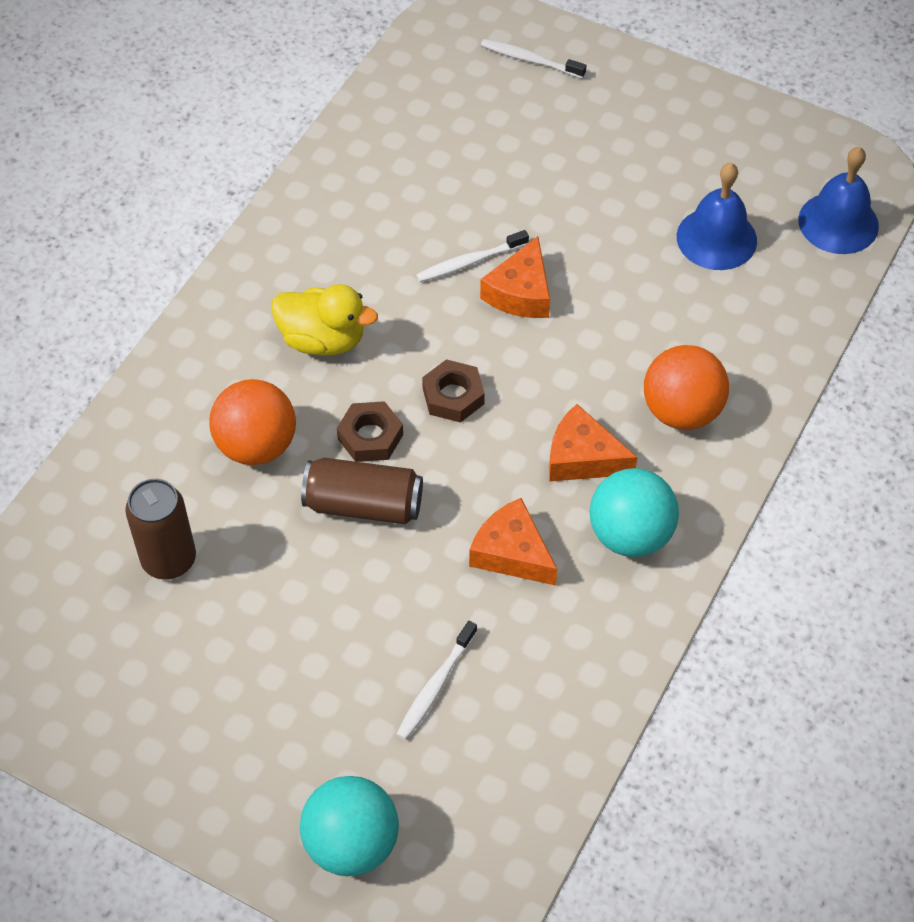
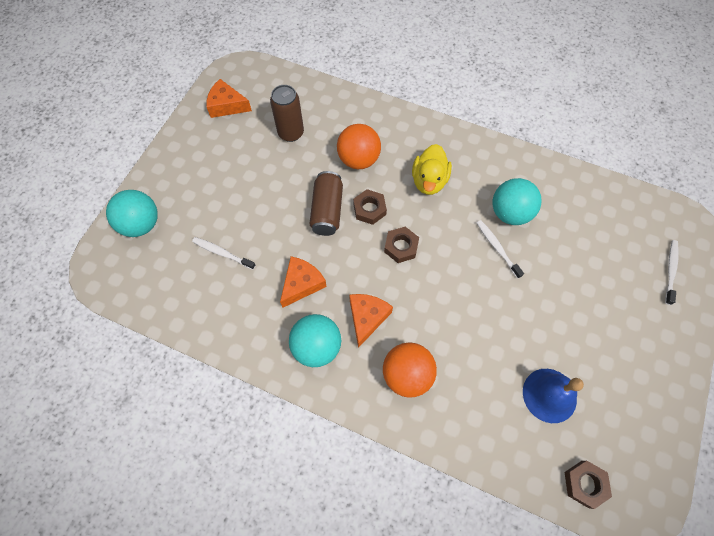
camera: 85 degrees right, 10 degrees up
(405, 234) = (509, 213): none -> turquoise ball
(521, 292) = (480, 277): orange cheese -> orange cheese (227, 105)
(838, 223) = (584, 484): blue bell -> brown nut

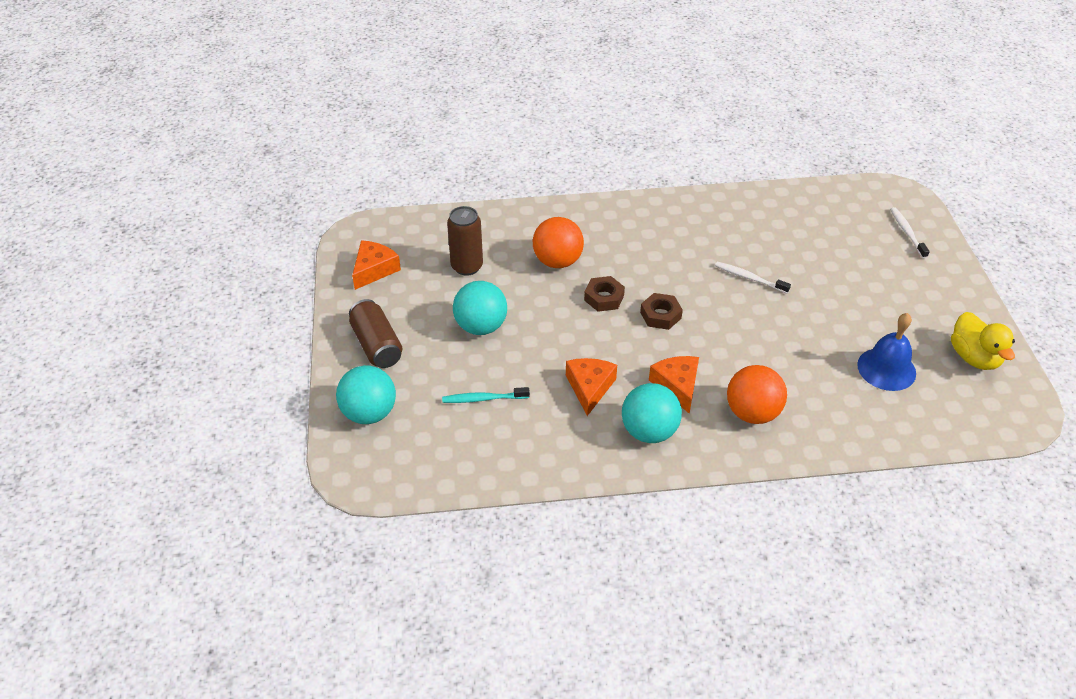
camera: 30 degrees left, 20 degrees down
(222, 253) = (483, 399): white toothbrush -> turquoise toothbrush
(227, 105) = (374, 270): orange cheese -> orange cheese turned 135 degrees clockwise
(327, 210) = (562, 316): brown can -> brown can (376, 345)
(429, 181) = (642, 251): yellow duck -> yellow duck (974, 357)
(509, 213) = (738, 246): turquoise ball -> turquoise ball (481, 326)
(584, 484) = (967, 419): brown nut -> none

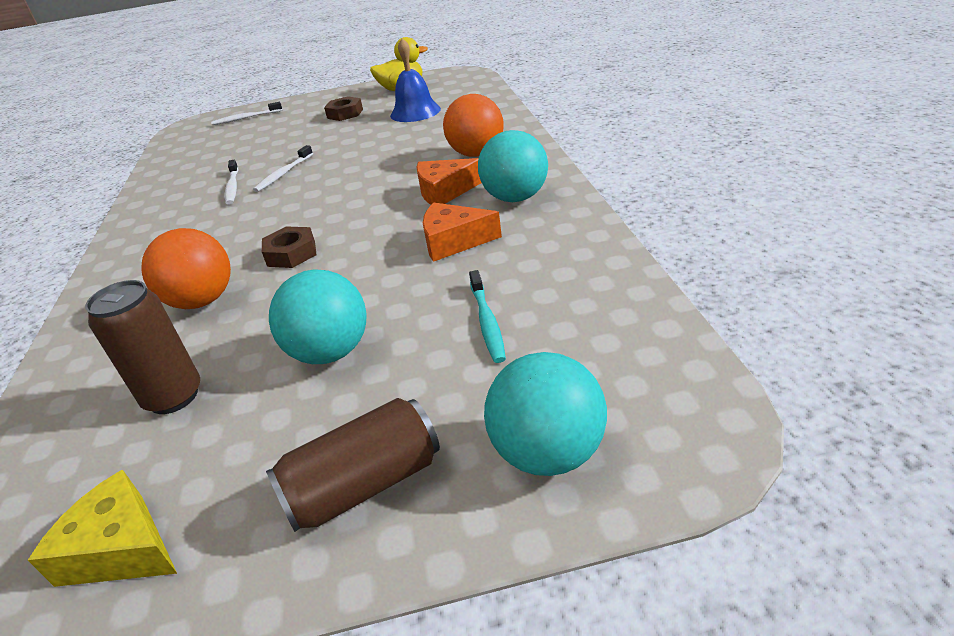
camera: 90 degrees left, 10 degrees down
(374, 270) = (121, 548): orange cheese -> yellow cheese
(660, 315) = (331, 213): brown nut -> brown nut (345, 114)
(732, 249) = (233, 187): none -> white toothbrush

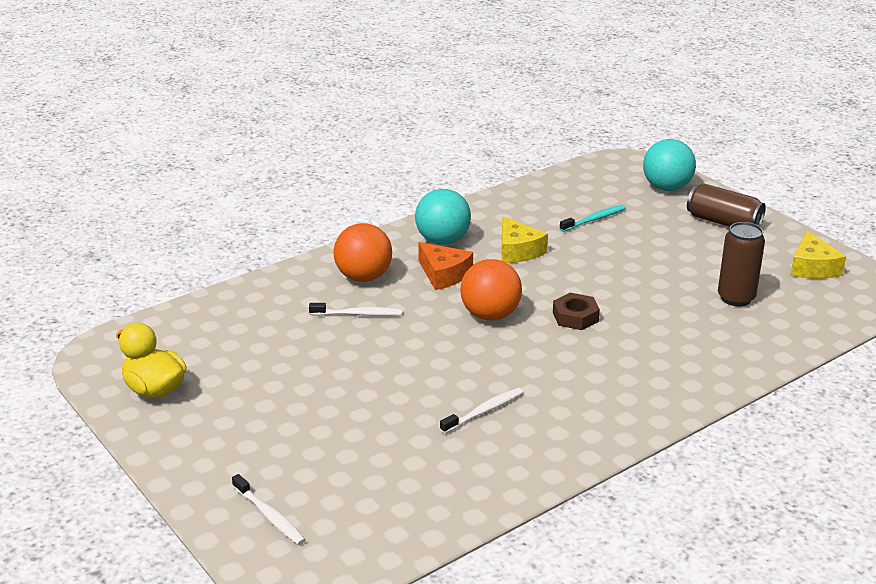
camera: 120 degrees left, 5 degrees down
(202, 301) = (657, 332): orange ball -> orange ball (490, 315)
(283, 174) = (441, 386): white toothbrush -> white toothbrush (358, 314)
(330, 352) = (658, 260): turquoise ball -> none
(345, 114) = (253, 409): brown nut -> none
(415, 112) = (249, 349): blue bell -> none
(454, 241) = (518, 251): orange cheese -> yellow cheese

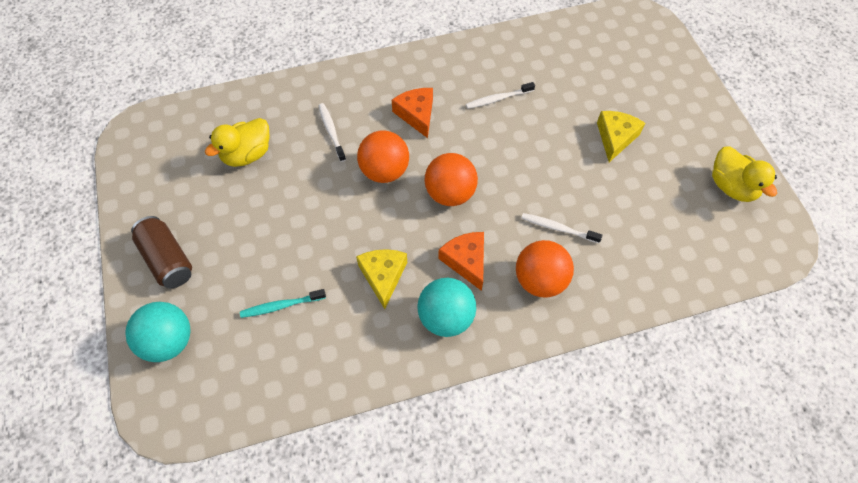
camera: 160 degrees left, 30 degrees up
(269, 516) = (654, 59): white toothbrush -> white toothbrush (331, 131)
(575, 317) = (384, 171): brown nut -> orange ball
(578, 372) = (416, 115): none -> orange cheese
(736, 298) = (247, 154): brown can -> yellow duck
(812, 267) = (155, 171): yellow cheese -> yellow cheese (615, 138)

